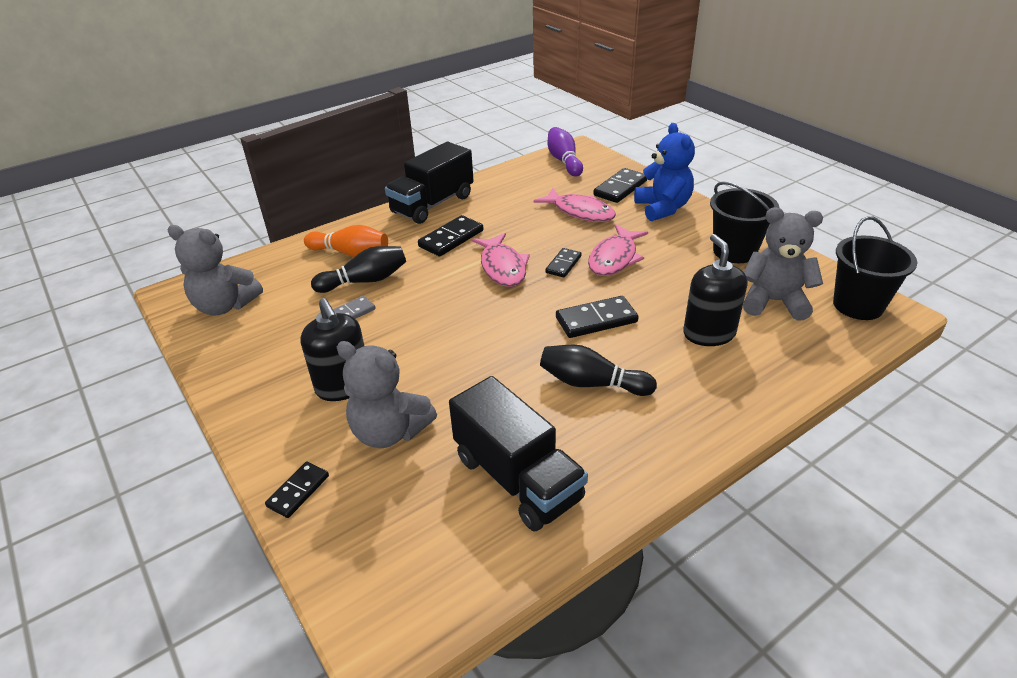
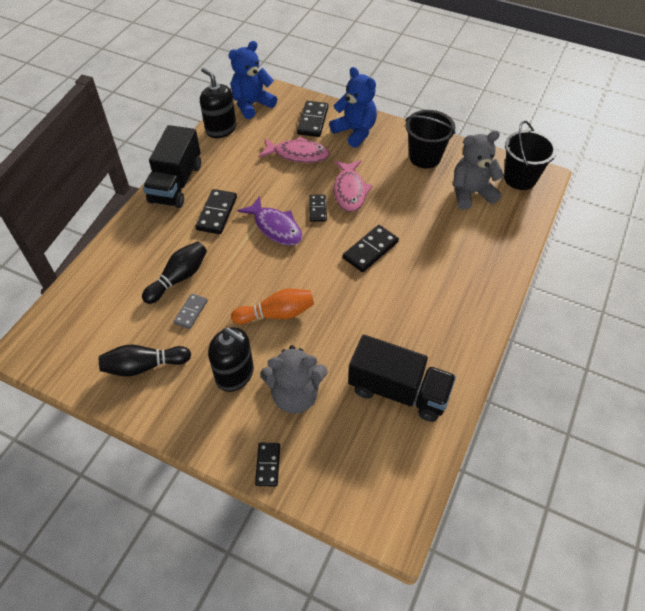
camera: 30 degrees left, 15 degrees up
(225, 306) = (80, 345): grey teddy bear -> none
(350, 253) = (145, 256): orange bowling pin -> orange bowling pin (277, 314)
(502, 267) = (275, 227): pink fish -> purple fish
(564, 161) = (252, 104): purple bowling pin -> blue teddy bear
(591, 383) = (399, 302): black bowling pin -> black bowling pin (144, 366)
(709, 333) = (446, 234): black soap dispenser -> black soap dispenser (221, 129)

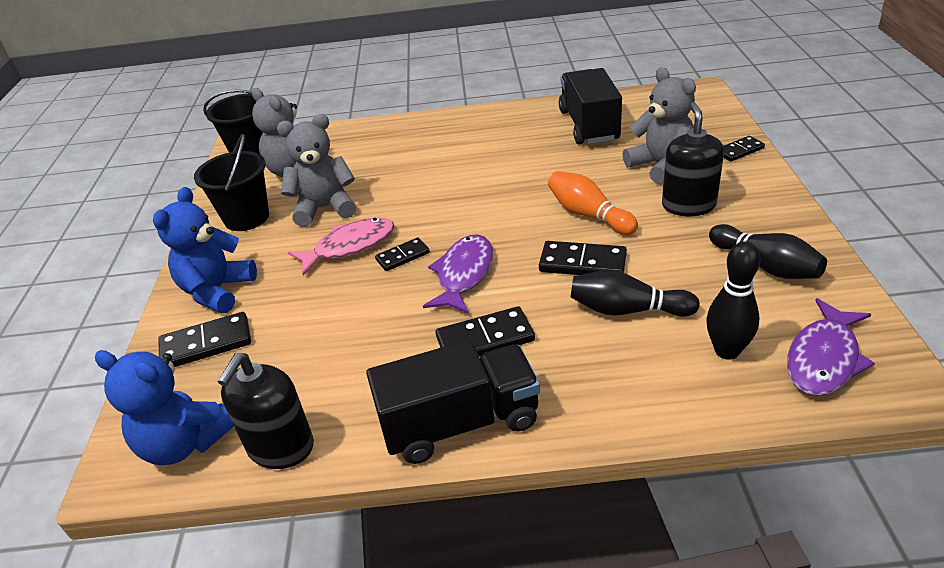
camera: 115 degrees left, 15 degrees down
(67, 332) = (824, 358): none -> purple fish
(112, 298) = (727, 351): none -> black bowling pin
(191, 312) = (660, 272): grey domino -> none
(298, 154) = (301, 322): pink fish -> none
(370, 250) = (438, 196): black domino -> black domino (582, 263)
(405, 193) = (325, 208): none -> grey teddy bear

